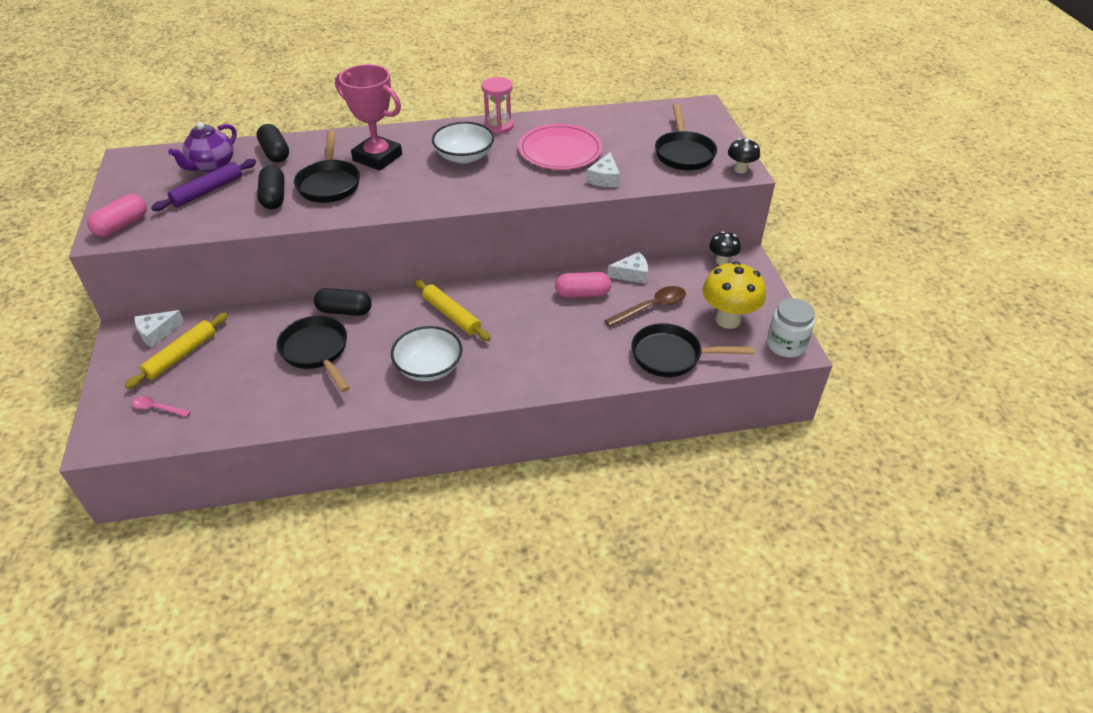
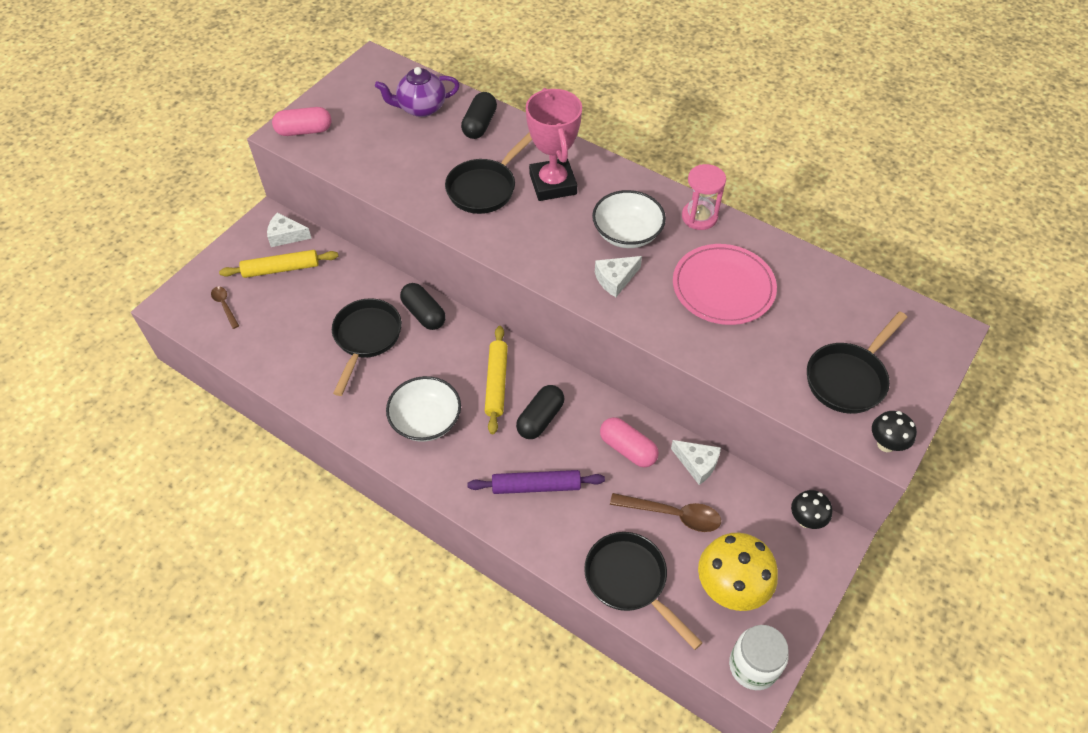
camera: 45 degrees right, 10 degrees up
(157, 408) = (224, 305): pink spoon -> brown spoon
(207, 191) = (391, 134): purple rolling pin -> purple rolling pin (536, 486)
(274, 197) = (430, 174): black capsule -> black capsule (540, 419)
(604, 178) = (727, 351): white cheese -> white cheese (615, 279)

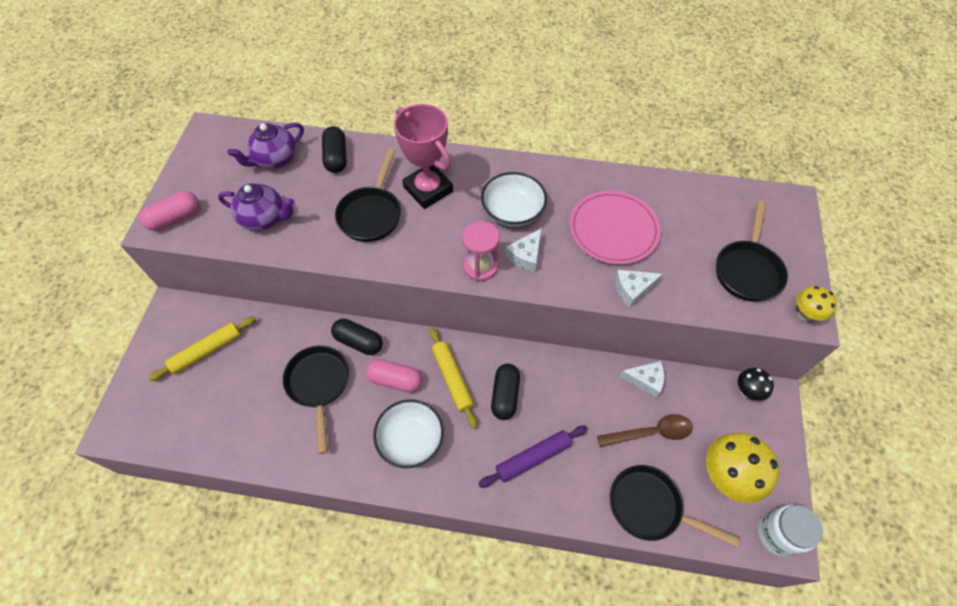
camera: 25 degrees left, 5 degrees up
(224, 305) = (169, 408): brown spoon -> none
(286, 235) = (196, 317): white cheese -> white cheese (632, 289)
(383, 158) = (264, 218): none -> purple teapot
(627, 449) = (587, 391): pink capsule -> pink capsule (395, 380)
(699, 217) = (561, 176): pink hourglass -> pink hourglass (480, 266)
(886, 444) = (805, 314): black mushroom -> yellow mushroom

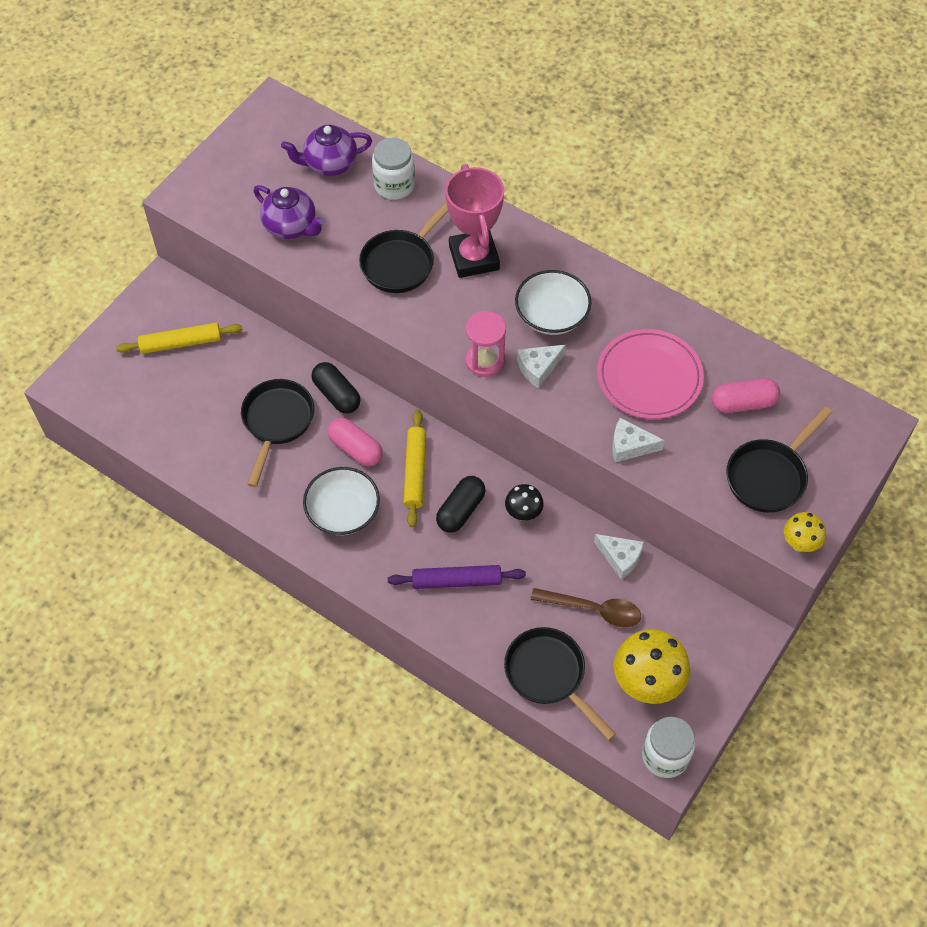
camera: 25 degrees right, 0 degrees up
(175, 218) = (204, 193): pink capsule -> pink capsule (743, 403)
(336, 157) = (394, 185): black capsule -> white jar
(747, 391) = (726, 615): black mushroom -> black mushroom (523, 513)

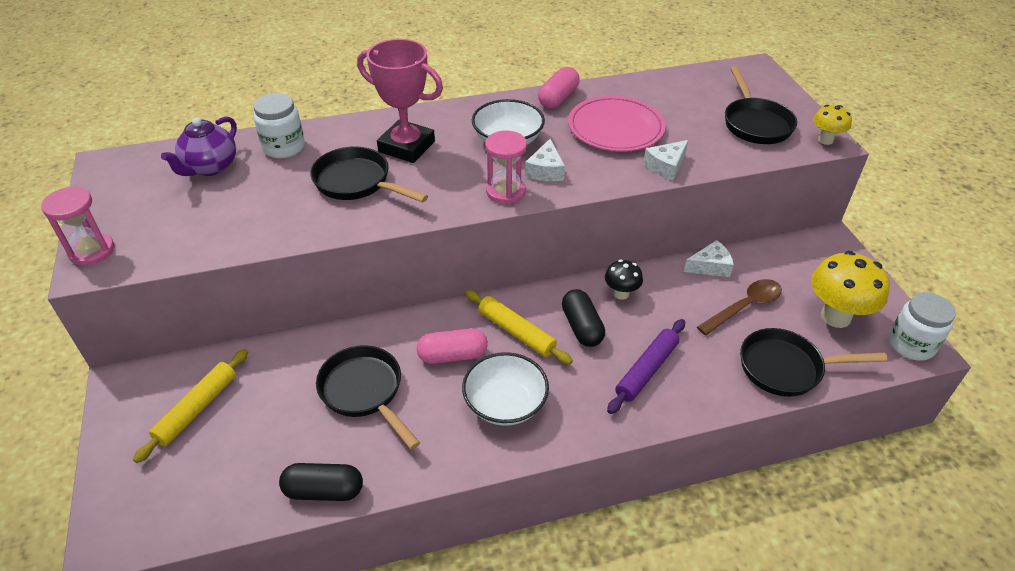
camera: 50 degrees left, 15 degrees down
(195, 182) = (92, 251): none -> pink hourglass
(291, 226) = (230, 221): purple teapot -> none
(336, 395) = (388, 335): black capsule -> black capsule (324, 491)
(401, 262) = (357, 182): black pan -> black pan turned 135 degrees clockwise
(743, 403) = (683, 103): pink capsule -> pink capsule (558, 98)

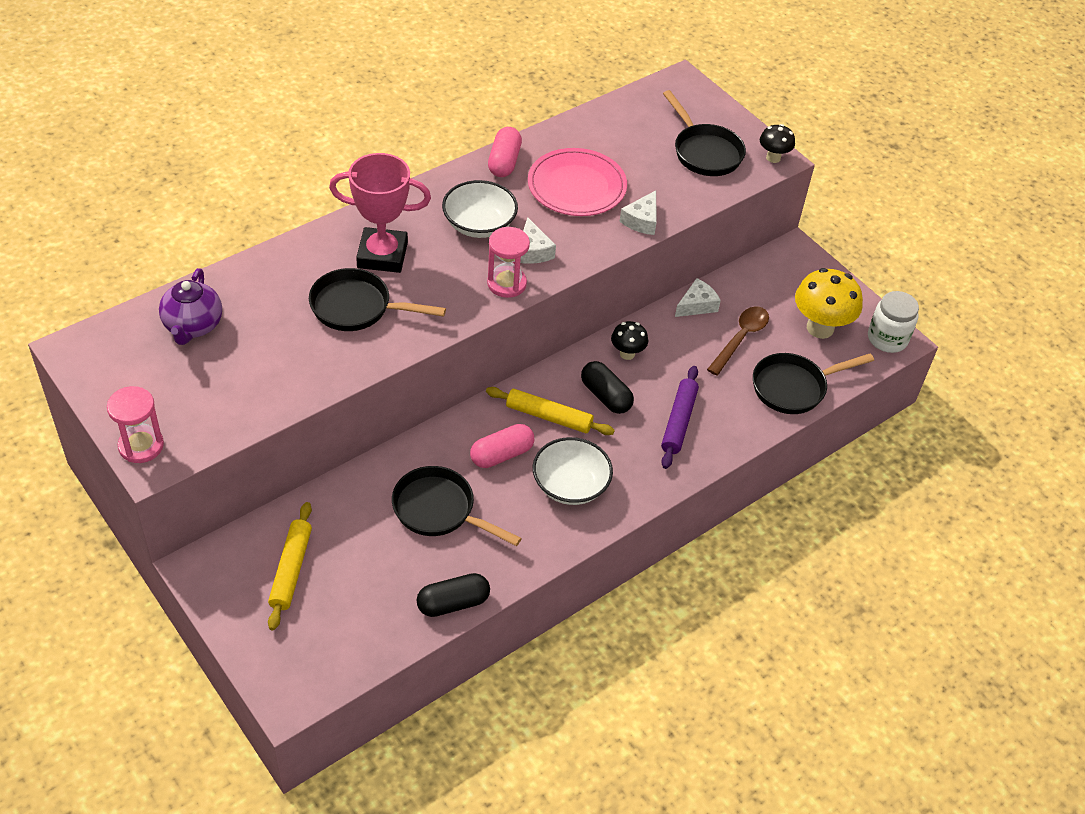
camera: 25 degrees left, 5 degrees up
(284, 147) = (255, 285): white jar -> none
(825, 140) = (773, 158): yellow mushroom -> black mushroom

